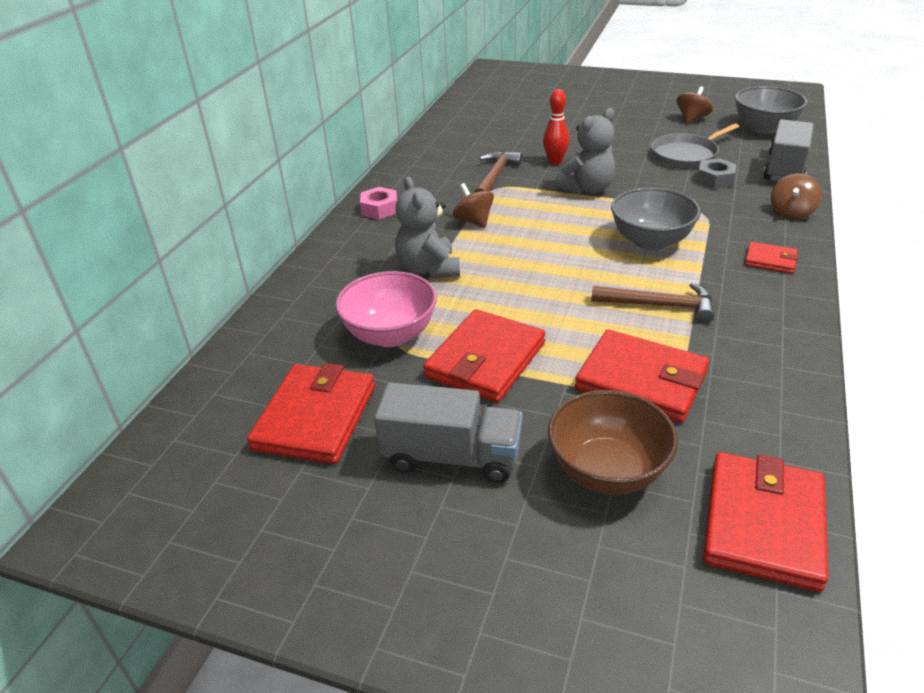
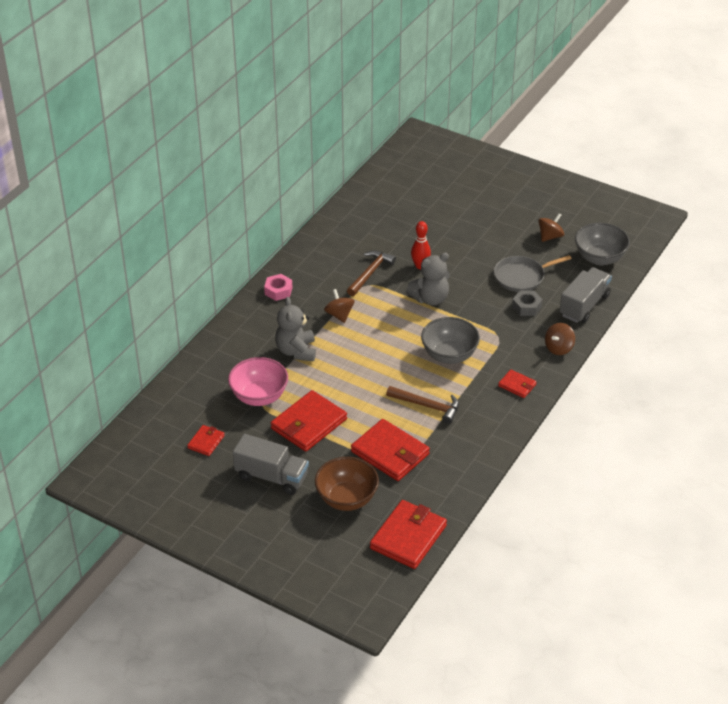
camera: 10 degrees right, 5 degrees up
(315, 418) = (206, 442): red wallet -> red wallet, size x0.51

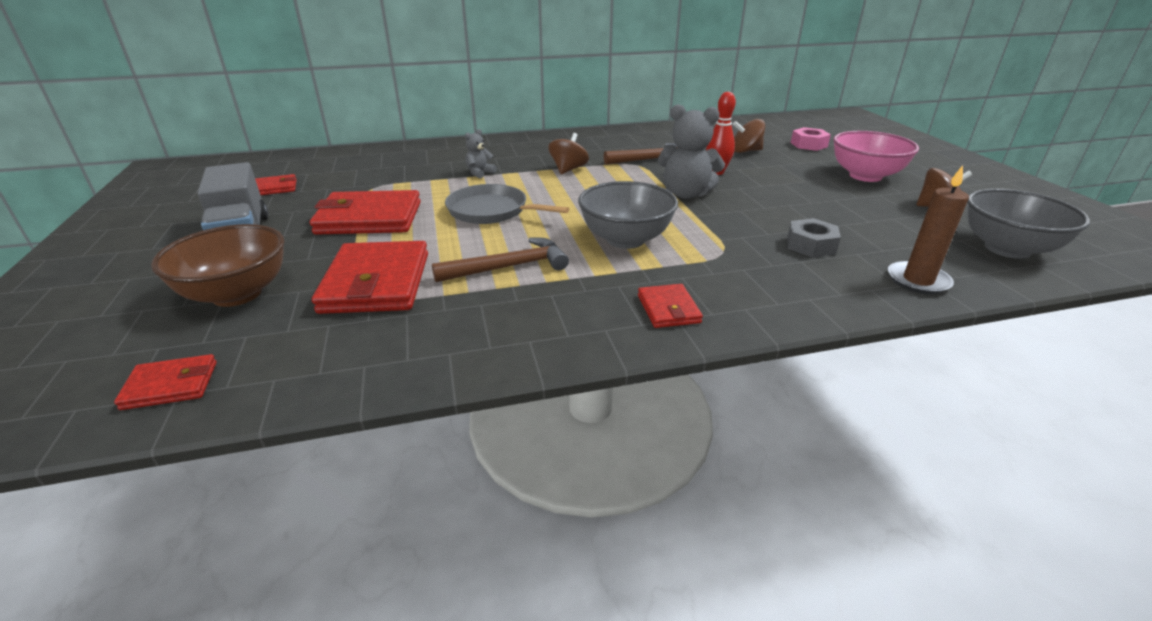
camera: 45 degrees right, 10 degrees down
(259, 396) = (382, 183): pink bowl -> pink bowl (865, 176)
(278, 291) = (547, 141): pink nut -> pink nut (808, 145)
(296, 351) = (480, 173): grey teddy bear -> grey teddy bear, size x0.51
(408, 537) = (170, 385): red wallet -> red wallet, size x0.51
(427, 406) = (509, 267): brown hammer -> brown hammer turned 90 degrees counterclockwise
(521, 277) = (842, 220): grey pan -> grey pan (491, 211)
(559, 348) = (805, 303): brown spinning top -> brown spinning top (745, 151)
(584, 305) = (918, 280): grey truck -> brown candle

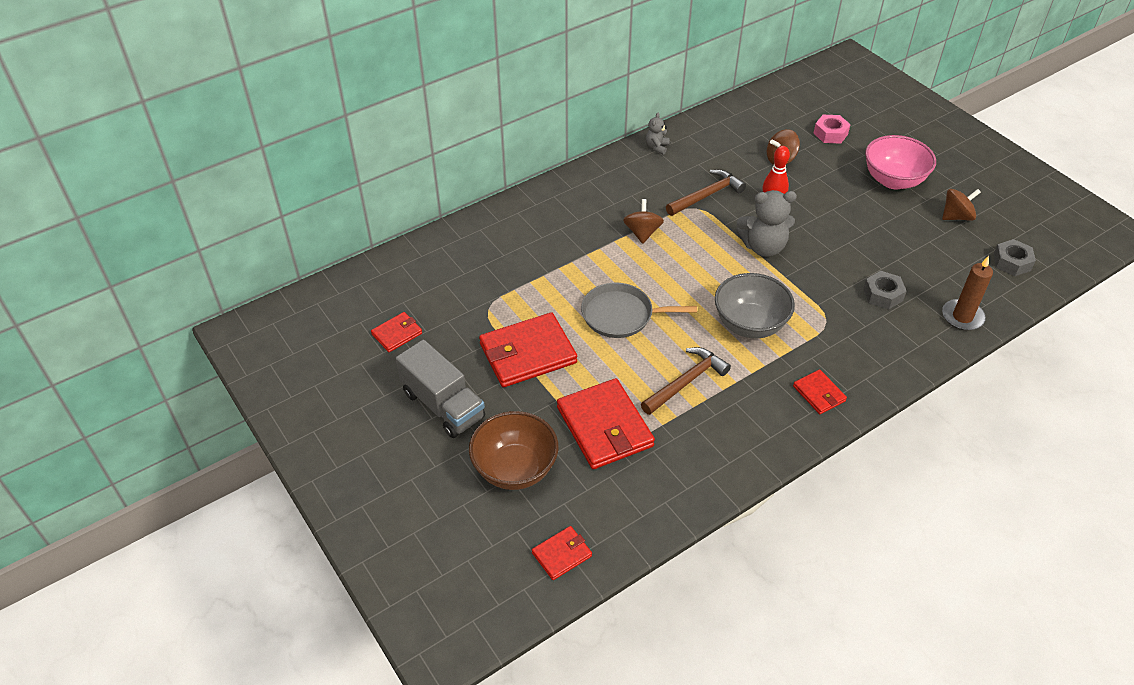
camera: 20 degrees left, 15 degrees up
(480, 173) = (567, 259): grey teddy bear -> grey teddy bear (657, 147)
(1007, 249) = (1011, 262): grey bowl -> grey nut

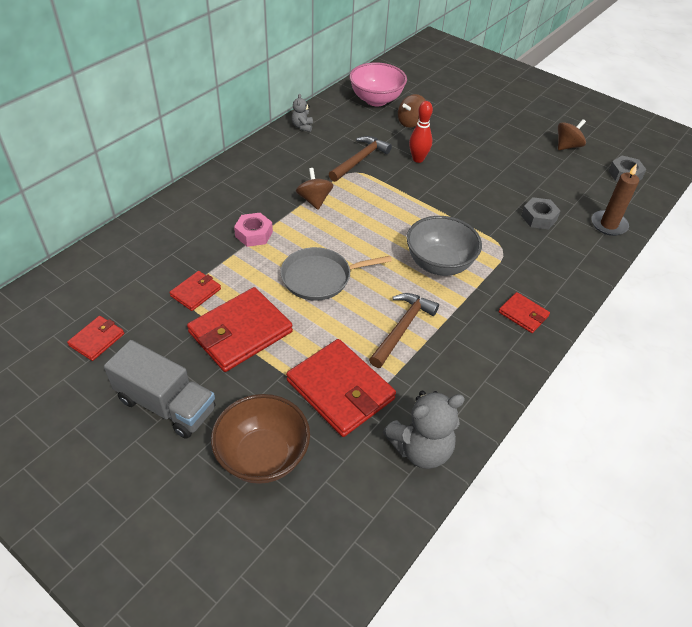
camera: 20 degrees left, 0 degrees up
(562, 554) = (341, 540): red wallet -> red wallet (195, 292)
(763, 247) = (424, 195): grey teddy bear -> grey teddy bear (421, 449)
(830, 133) = (443, 97): pink nut -> pink nut (254, 234)
(893, 180) = (507, 126): pink bowl -> pink bowl (376, 100)

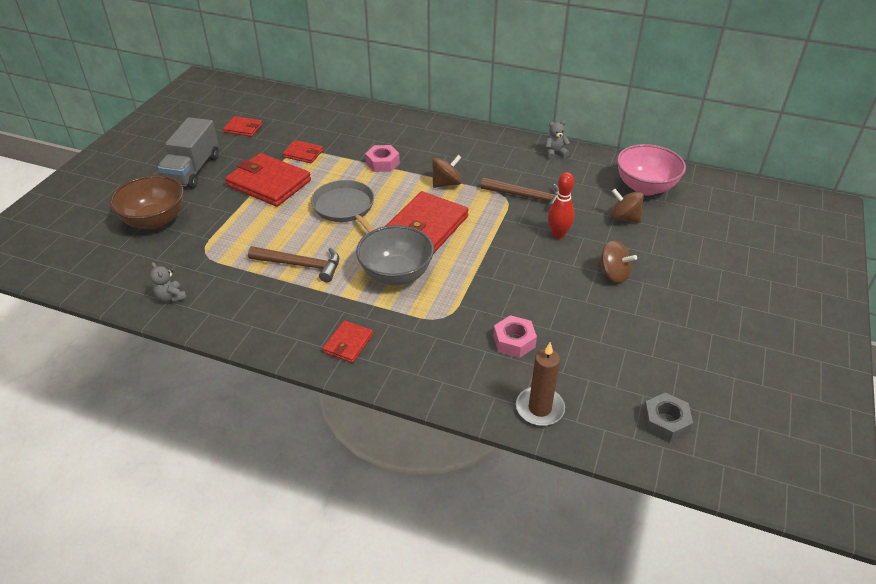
camera: 75 degrees right, 5 degrees down
(340, 390) = (223, 244): red wallet -> red wallet (426, 226)
(421, 449) = (171, 297): grey teddy bear -> grey teddy bear, size x0.51
(538, 218) = (514, 341): grey nut -> pink nut
(567, 146) = (686, 356): brown spinning top -> brown spinning top (613, 274)

